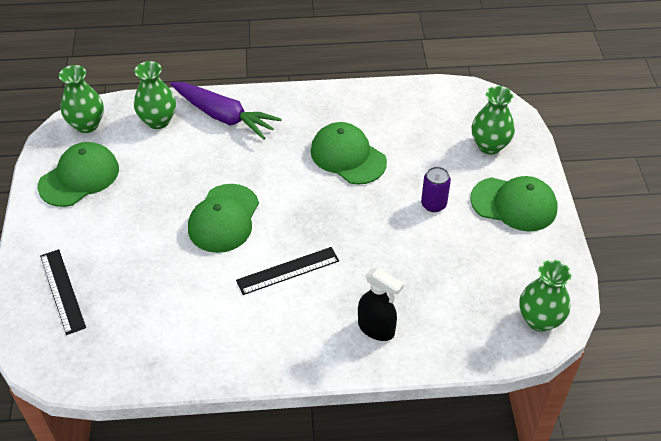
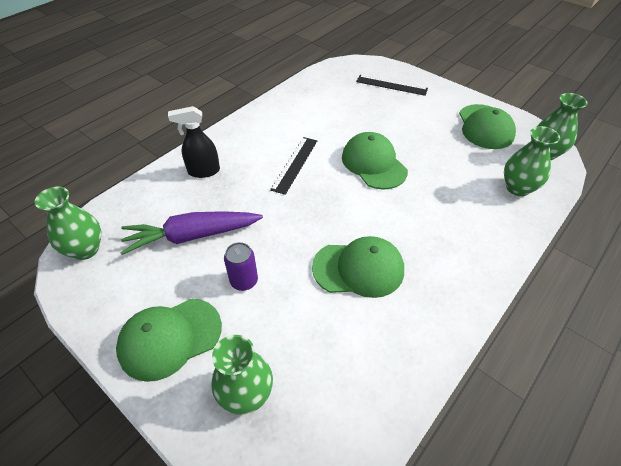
camera: 135 degrees right, 0 degrees up
(224, 116) = (489, 226): purple carrot -> purple carrot (192, 236)

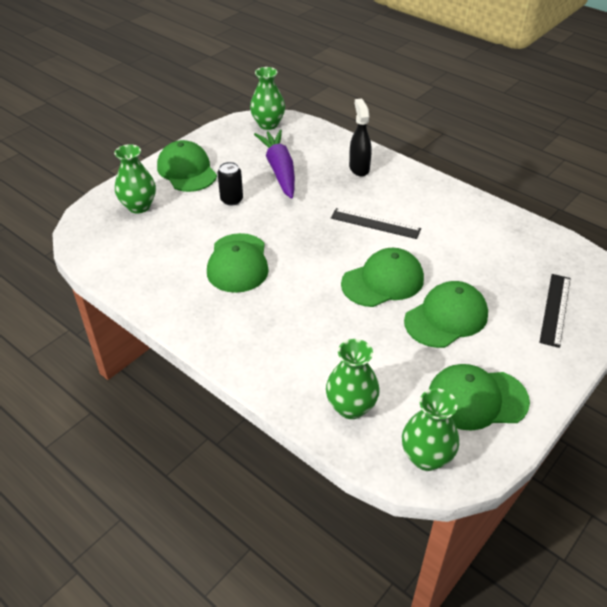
camera: 90 degrees right, 5 degrees down
(244, 281) = (231, 200): purple can -> black can
(410, 133) = (446, 317): none -> green cap

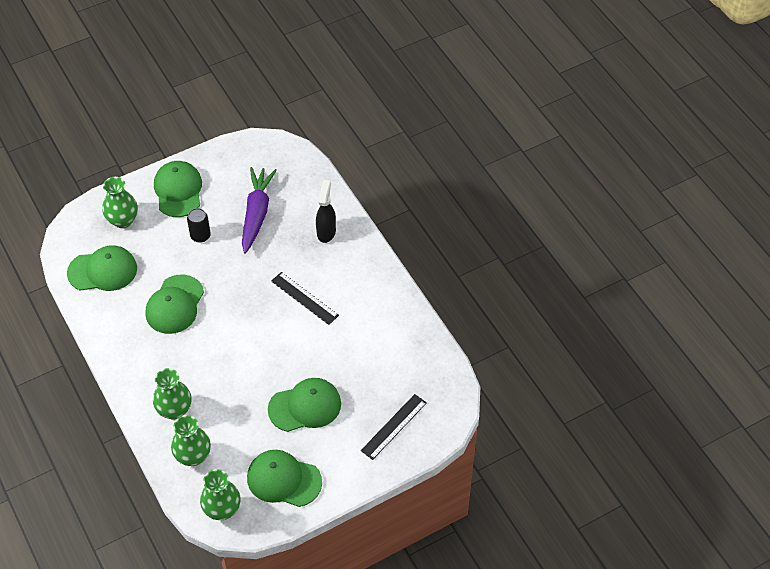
camera: 20 degrees right, 10 degrees up
(268, 124) = (275, 153): green vase -> green vase (174, 410)
(383, 281) = (277, 358): green cap -> green cap (103, 271)

